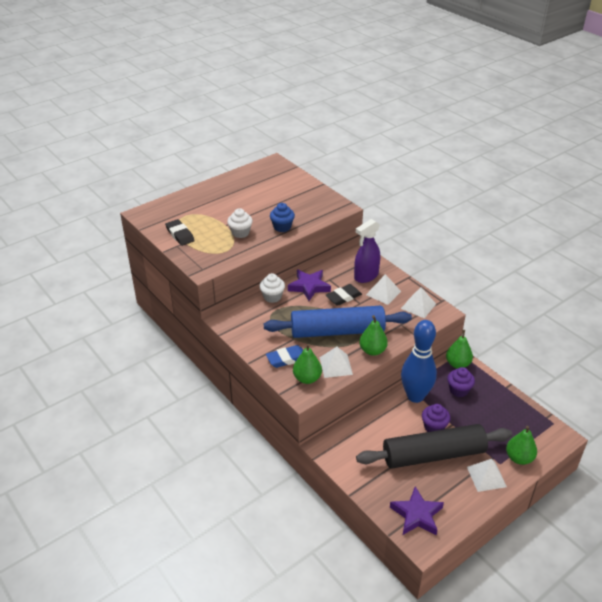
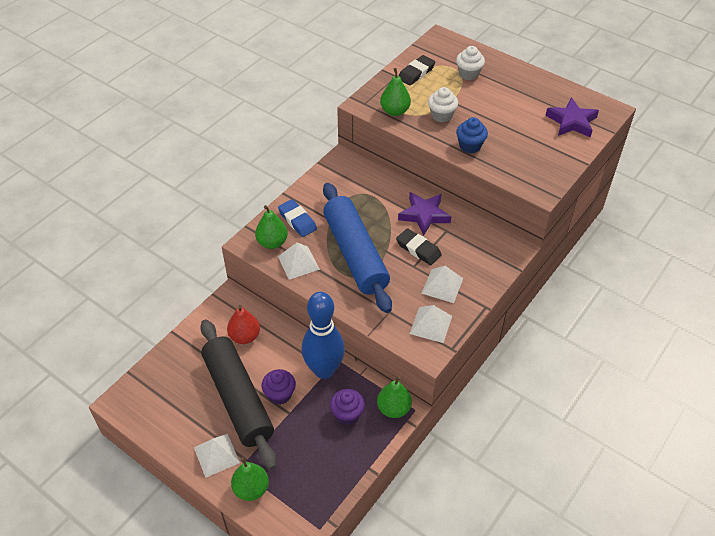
camera: 75 degrees right, 10 degrees up
(272, 297) = (393, 188): white cupcake -> white cupcake (468, 74)
(366, 276) = (467, 263): purple spray bottle -> none
(369, 441) = (245, 336): none -> red pear
(372, 350) = (333, 291): green pear -> green pear (395, 111)
(417, 515) = (154, 392): purple star -> purple star (572, 122)

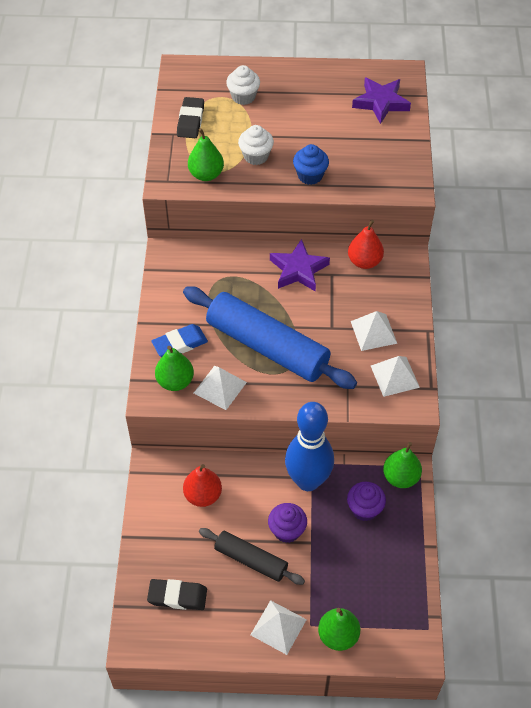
camera: 35 degrees left, 5 degrees up
(238, 398) = (251, 560): black rolling pin -> black rolling pin, size x0.55
(297, 220) = (180, 344): blue eraser -> blue eraser turned 45 degrees counterclockwise
(418, 249) = (322, 308): black eraser -> black eraser (177, 596)
(479, 234) = (364, 261): none -> red pear

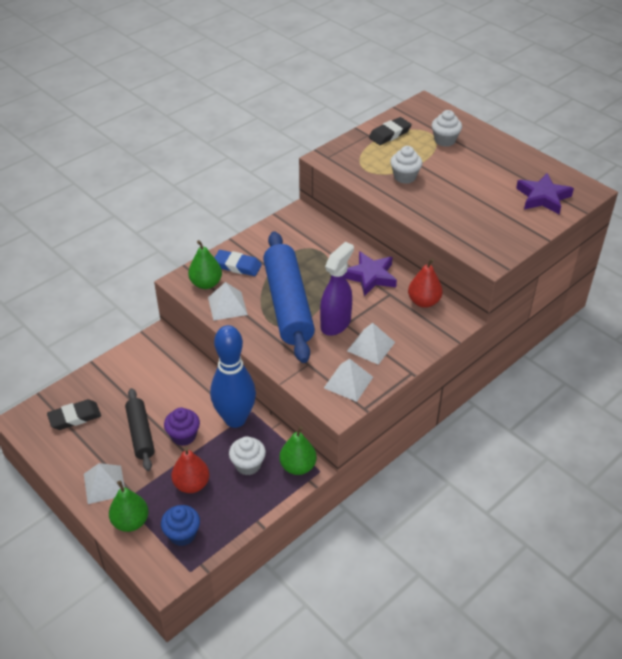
camera: 45 degrees right, 10 degrees down
(177, 596) = (75, 417): black eraser -> black eraser turned 75 degrees counterclockwise
(203, 495) = (163, 376): red pear -> red pear (191, 484)
(206, 174) = (357, 168): green pear -> none
(310, 175) = (426, 209): blue cupcake -> blue cupcake (182, 534)
(324, 333) = (336, 324): none -> purple spray bottle
(364, 509) = (248, 465): purple cupcake -> white cupcake

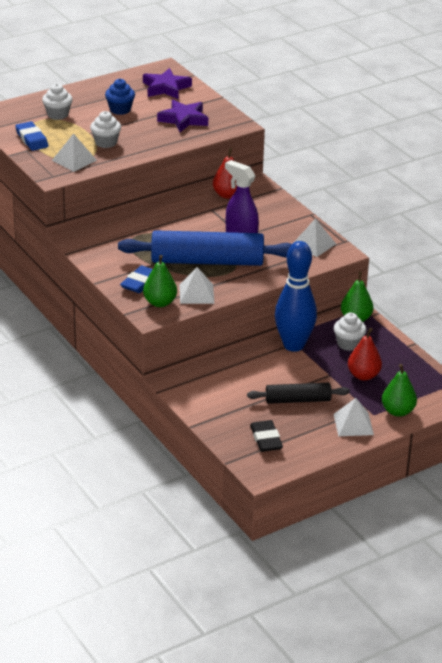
camera: 80 degrees left, 10 degrees down
(182, 534) = (415, 384): blue cupcake -> blue cupcake (120, 109)
(183, 436) = (306, 375): purple cupcake -> none
(370, 276) = (184, 215): purple star -> purple star (183, 119)
(371, 346) = (274, 228): white pyramid -> white pyramid (74, 160)
(389, 134) = (31, 139): black eraser -> blue eraser

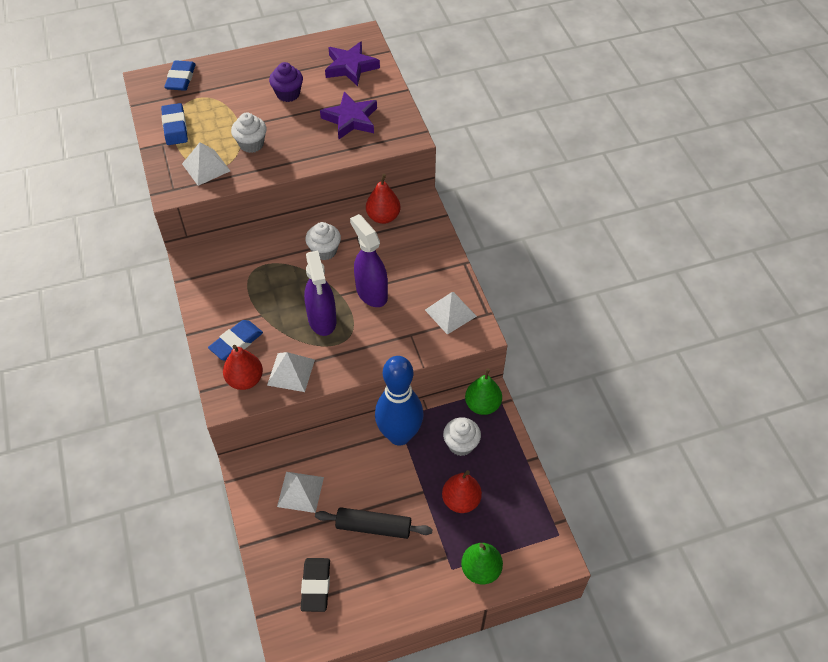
camera: 15 degrees right, 20 degrees up
(18, 109) = (181, 78): none -> blue eraser
(57, 115) = (218, 92): white cupcake -> white cupcake (324, 251)
(120, 109) = (288, 94): blue cupcake -> purple cupcake
(160, 303) = (245, 380): green pear -> red pear
(207, 261) = (322, 320): blue rolling pin -> purple spray bottle
(353, 424) = (423, 581): white pyramid -> white pyramid (300, 491)

